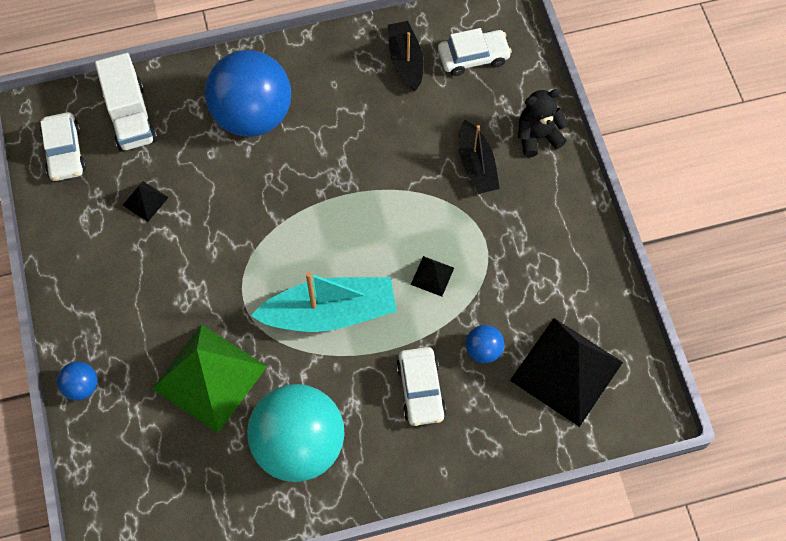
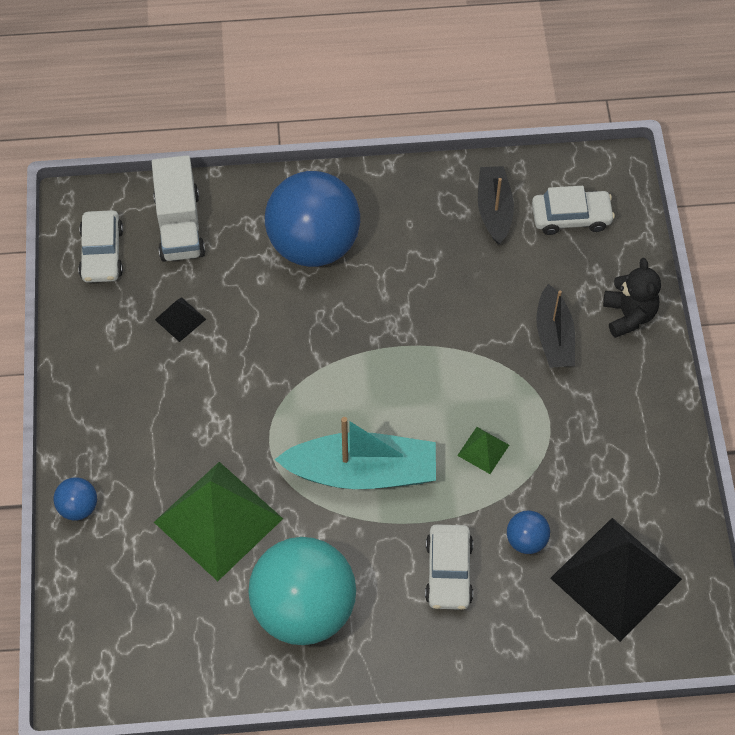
camera: 10 degrees right, 5 degrees down
(432, 276) = (483, 450): black pyramid -> green pyramid
(537, 136) = (628, 315): black teddy bear -> black teddy bear turned 90 degrees clockwise

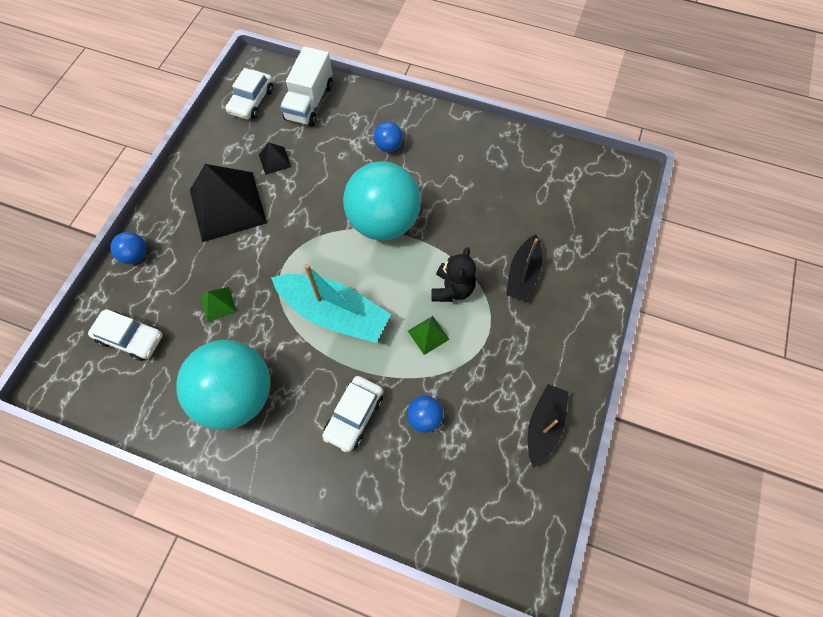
camera: 25 degrees right, 5 degrees up
(218, 520) = (218, 304): green pyramid -> green pyramid, size x0.43
(313, 244) = (388, 146): blue ball -> blue ball, size x0.42
(360, 341) = (383, 222): none -> turquoise ball
(494, 210) = (524, 170): black boat -> black boat (544, 426)
(571, 217) = (577, 195): white car -> white car (131, 338)
(616, 578) = (478, 480): black pyramid -> black pyramid (228, 206)
(628, 315) = (586, 281): black teddy bear -> black teddy bear (452, 289)

